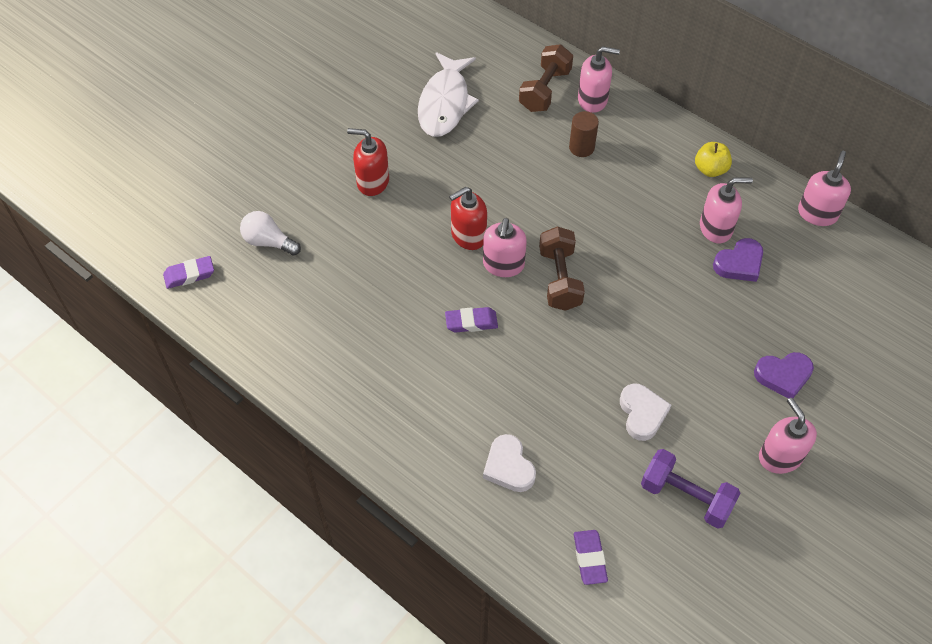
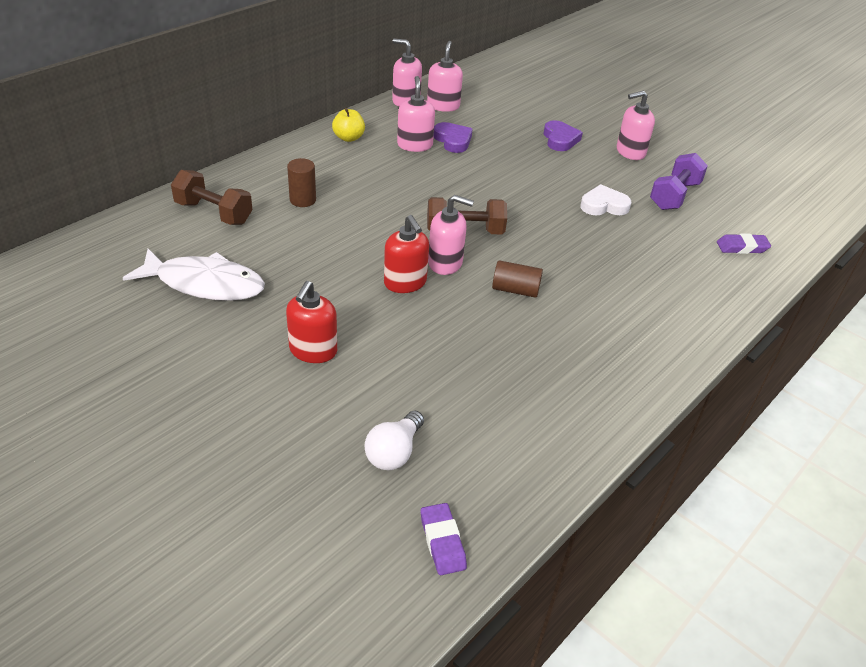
camera: 90 degrees left, 15 degrees down
(471, 322) = (515, 290): purple eraser -> brown cylinder
(508, 467) = (670, 281): white heart -> none
(592, 100) = (240, 186): pink soap dispenser -> pink soap dispenser (443, 106)

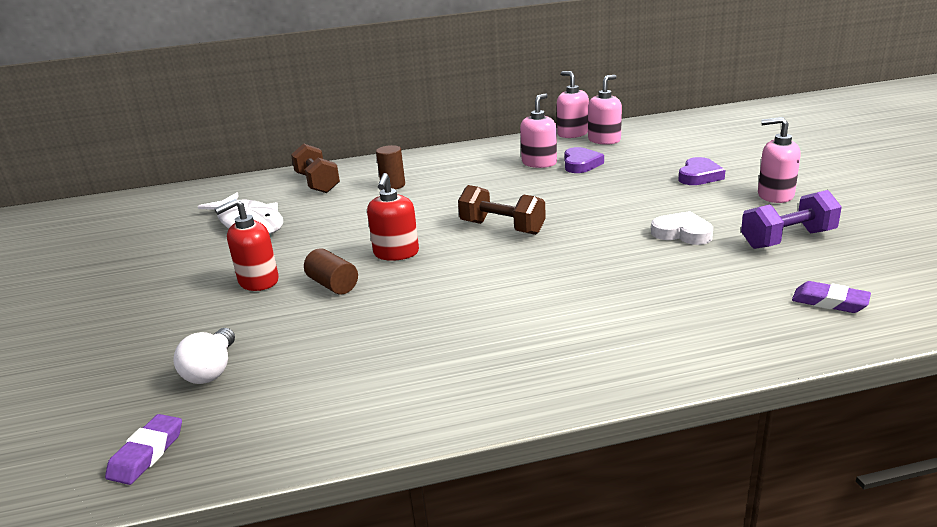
camera: 40 degrees right, 15 degrees down
(348, 138) = (487, 152): yellow apple -> none
(394, 452) = (212, 370): white light bulb -> white light bulb turned 60 degrees counterclockwise
(445, 263) = (451, 247): pink soap dispenser -> none
(515, 290) = (490, 280): brown cylinder -> brown cylinder (333, 285)

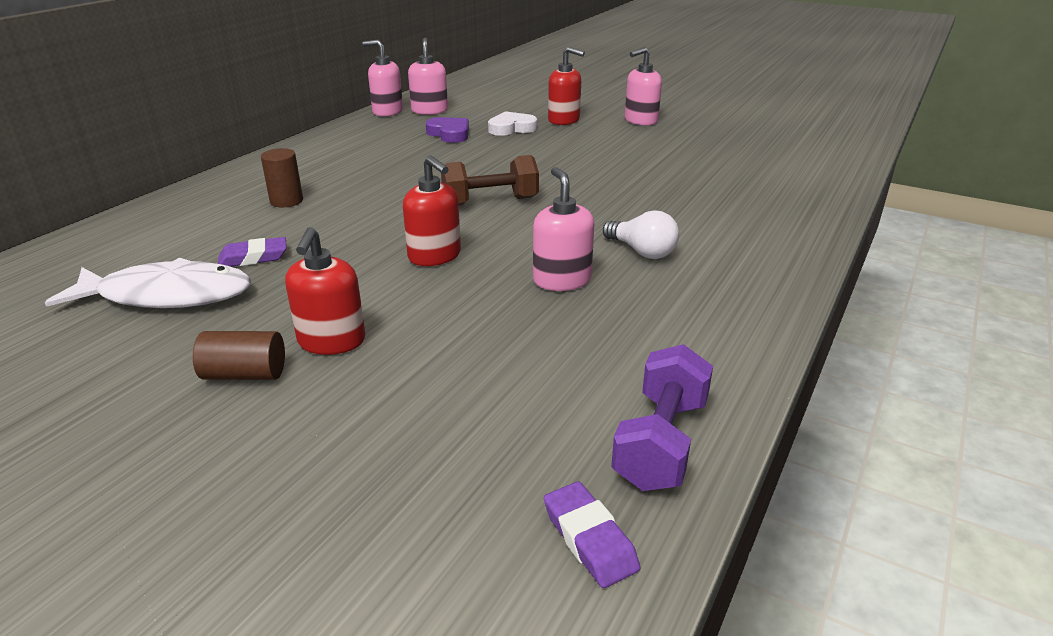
camera: 50 degrees left, 5 degrees up
(212, 370) = (478, 436): white light bulb -> white light bulb (642, 251)
(317, 183) = (173, 227): brown dumbbell -> none
(333, 285) = (431, 307): brown cylinder -> brown cylinder (245, 374)
(539, 163) = (408, 142): pink soap dispenser -> pink soap dispenser (562, 280)
(682, 233) = (635, 162): white heart -> white heart (511, 128)
(699, 176) = (564, 120): purple heart -> red soap dispenser
(788, 239) = (703, 146): purple dumbbell -> purple dumbbell (660, 443)
(829, 302) = (796, 174): purple eraser -> purple eraser (253, 258)

